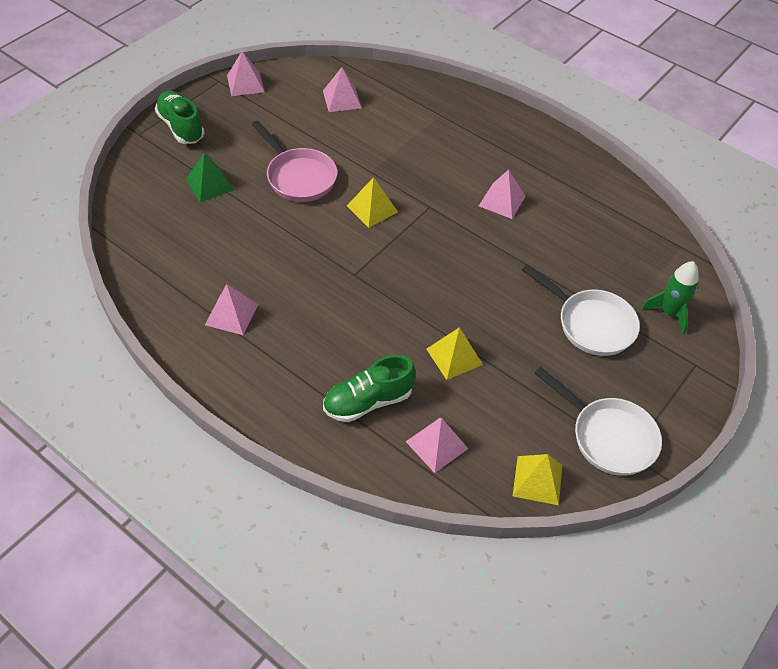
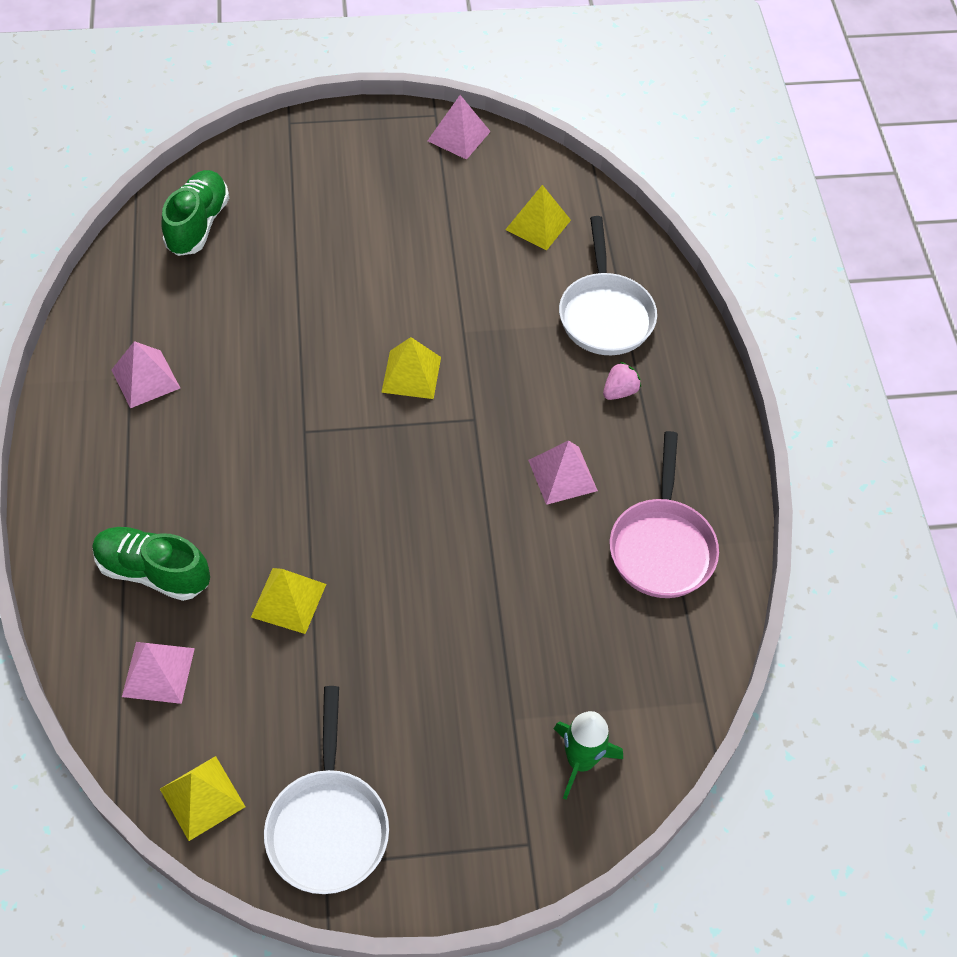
camera: 45 degrees right, 5 degrees up
(181, 127) = (336, 142): green shoe -> green shoe (198, 224)
(209, 184) = (288, 226): green pyramid -> none
(299, 177) = (382, 282): pink pan -> pink pan (661, 546)
(342, 99) = (538, 224): pink pyramid -> yellow pyramid
(478, 146) = (619, 391): none -> pink strawberry
(591, 324) = (474, 694): white pan -> white pan (605, 314)

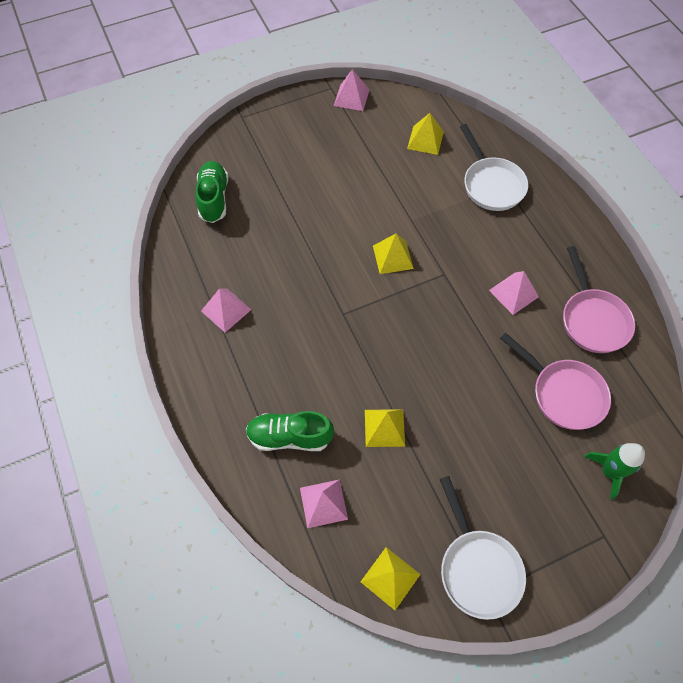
camera: 15 degrees left, 5 degrees up
(567, 635) = (563, 394): none -> pink pan
(619, 391) = (522, 230): pink strawberry -> none

